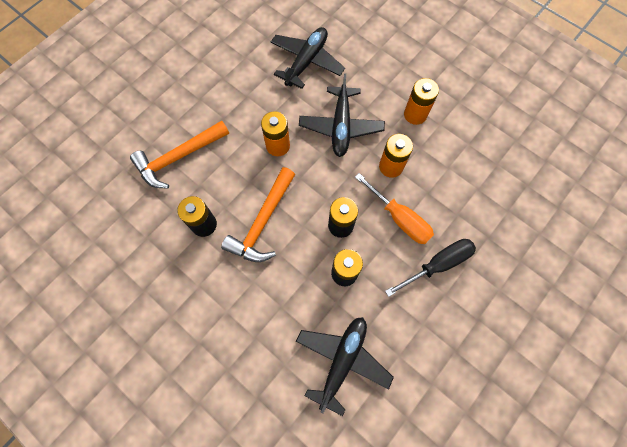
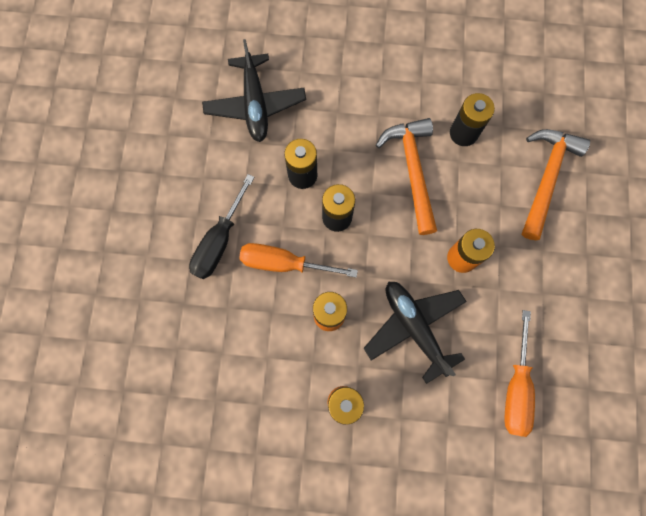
camera: 145 degrees right, 5 degrees up
(306, 62) = (516, 387): black plane -> orange screwdriver

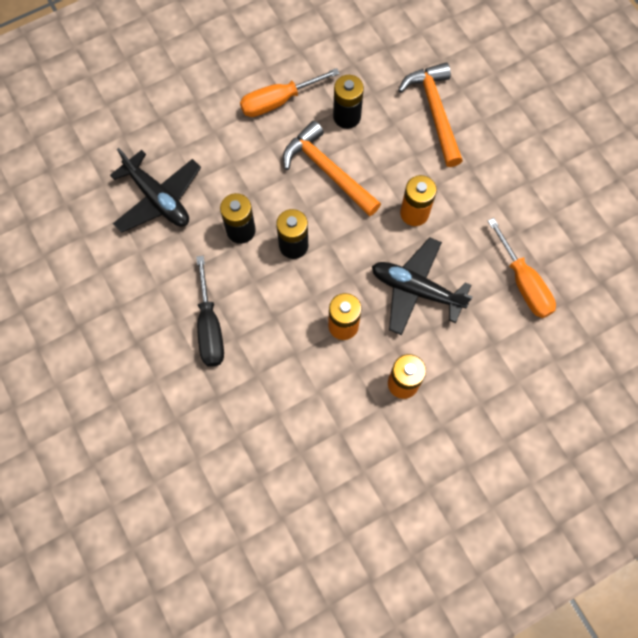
camera: 35 degrees left, 5 degrees down
(285, 263) = (277, 309): orange screwdriver -> orange screwdriver (279, 101)

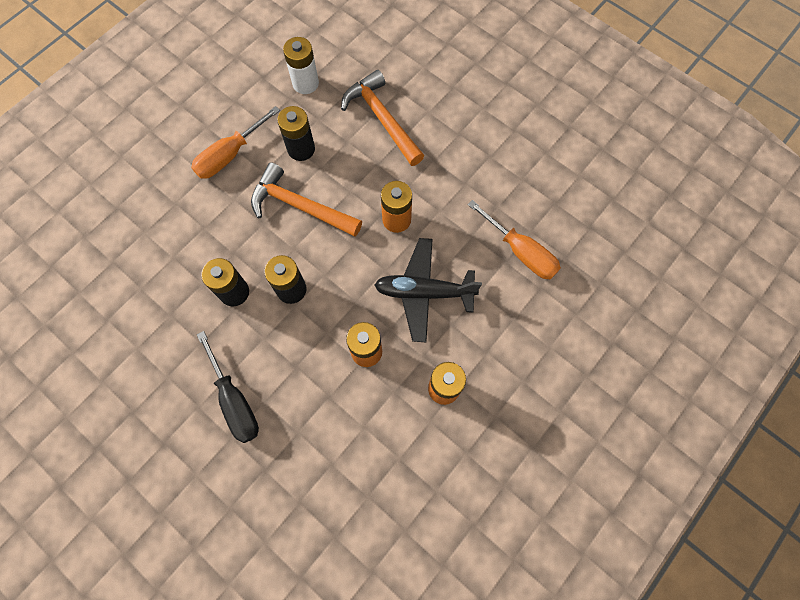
camera: 20 degrees left, 0 degrees up
(158, 198) = (140, 288): black plane -> none
(372, 54) = (305, 83): none -> white battery

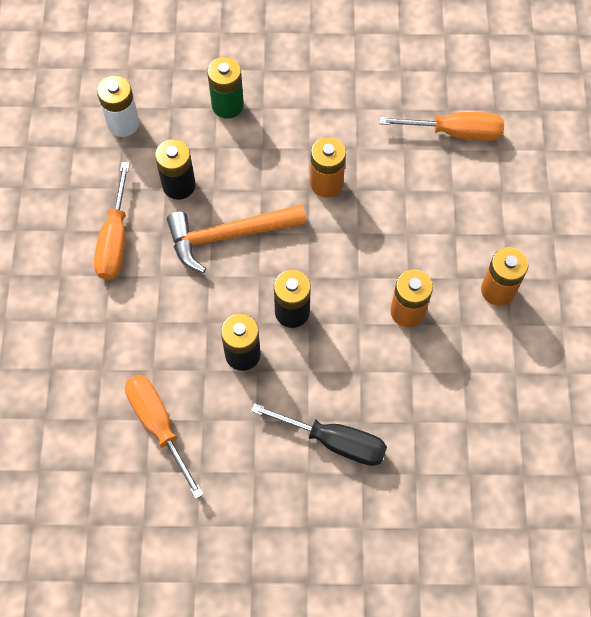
camera: 40 degrees left, 5 degrees down
(141, 297) = (159, 426): none -> orange screwdriver
(382, 118) = (227, 105): orange hammer -> green battery
(424, 292) = (408, 226): black plane -> none

